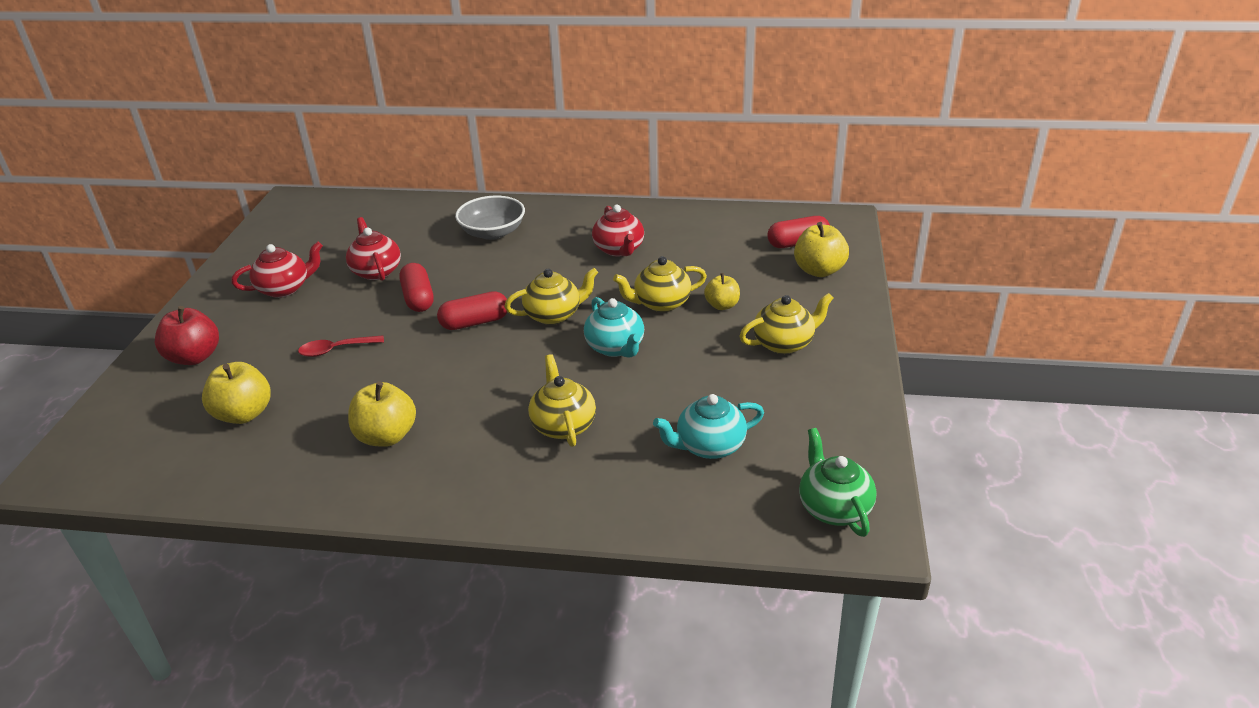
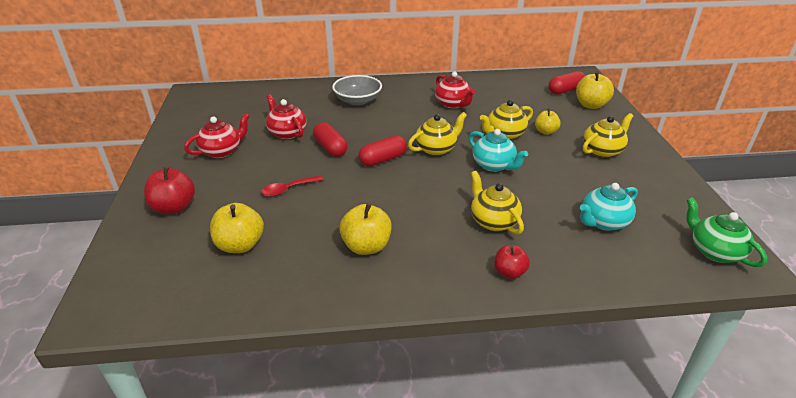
camera: 15 degrees left, 0 degrees up
(539, 494) = (509, 272): none -> red apple

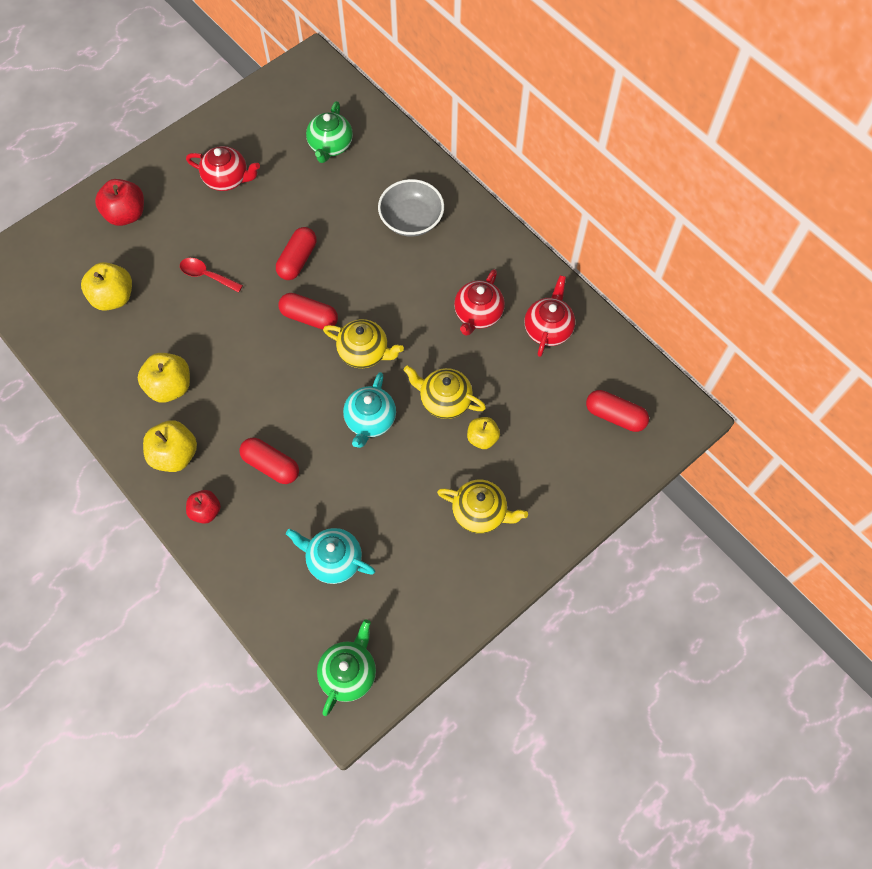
camera: 55 degrees right, 30 degrees up
(262, 107) = (330, 146): none -> green teapot
(287, 133) = (297, 205): red teapot -> red teapot (548, 329)
(493, 221) = (271, 465): yellow teapot -> red capsule
(591, 105) = (593, 460): yellow apple -> yellow apple (175, 455)

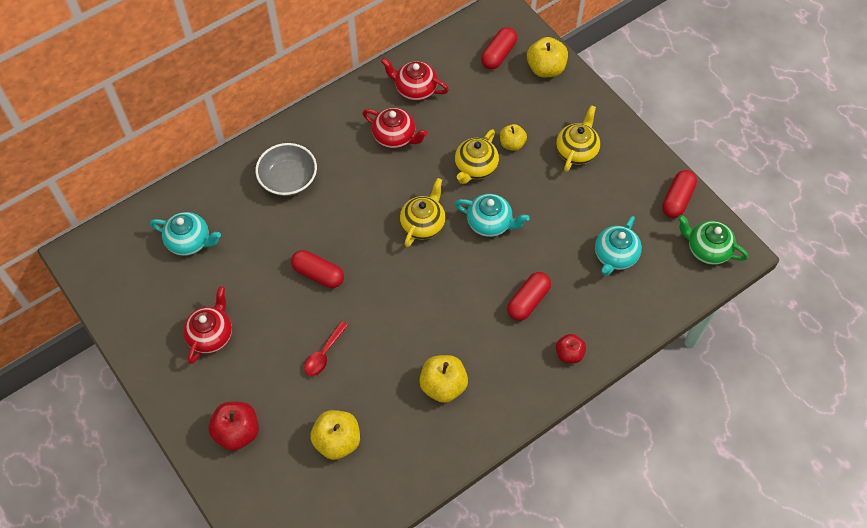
camera: 85 degrees left, 5 degrees down
(175, 455) = (513, 380): yellow apple -> yellow apple (545, 69)
(309, 317) = (382, 266): red capsule -> red capsule (677, 199)
(330, 146) = (189, 241): green teapot -> turquoise teapot

